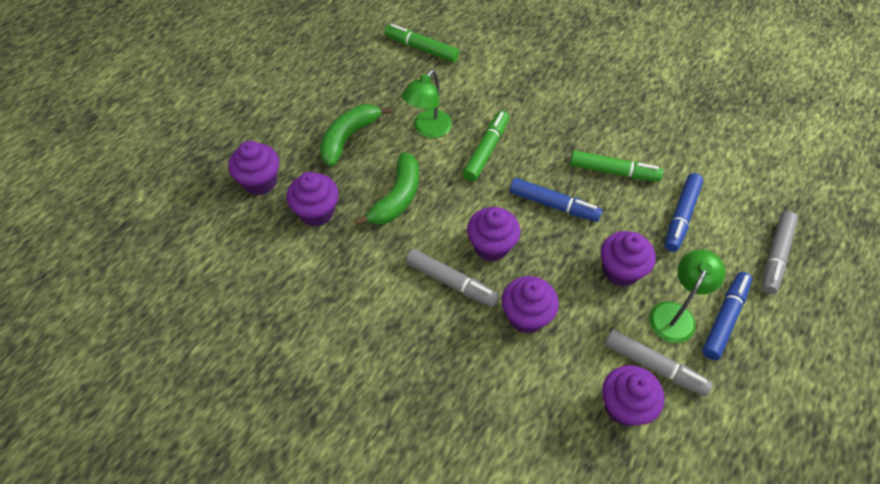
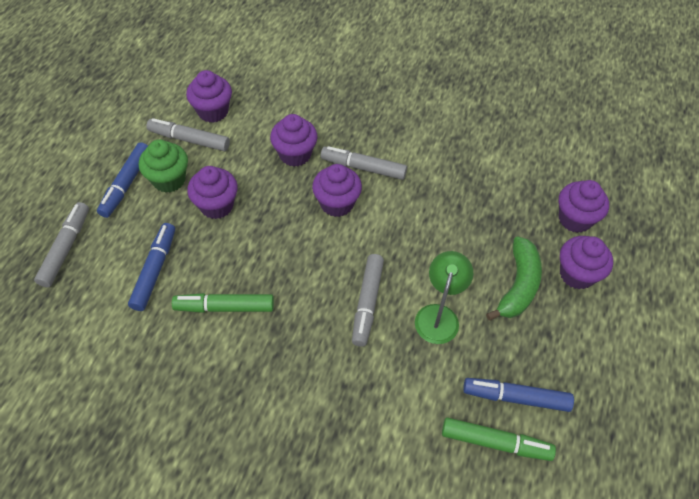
camera: 165 degrees right, 0 degrees up
(316, 212) = (505, 202): purple cupcake -> purple cupcake (577, 274)
(397, 197) = (439, 231): green banana -> none
(486, 150) = (367, 302): green marker -> grey marker
(553, 204) = (285, 255): blue marker -> blue marker (516, 397)
(675, 314) = (169, 180): green lamp -> green cupcake

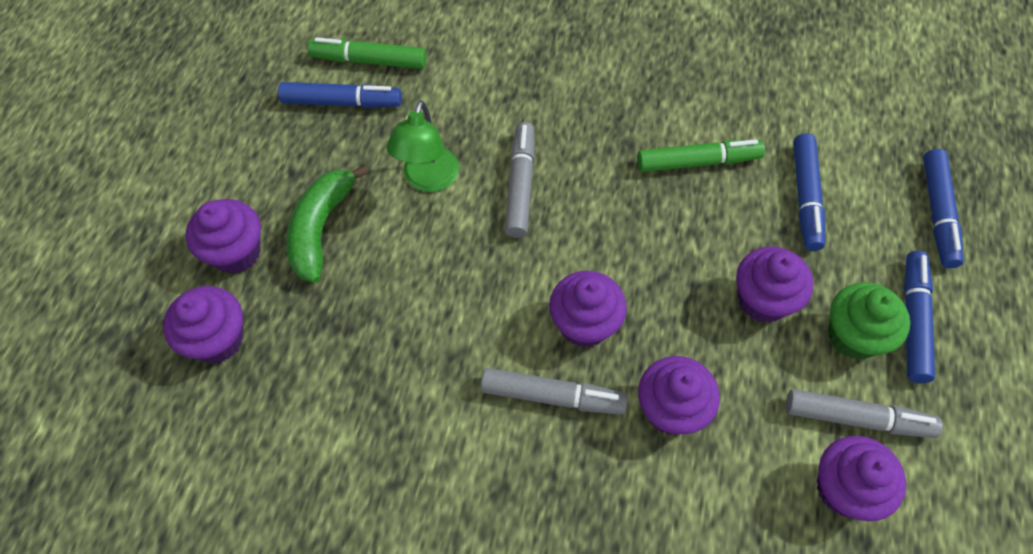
camera: 175 degrees right, 5 degrees up
(65, 248) = (937, 213): grey marker -> blue marker

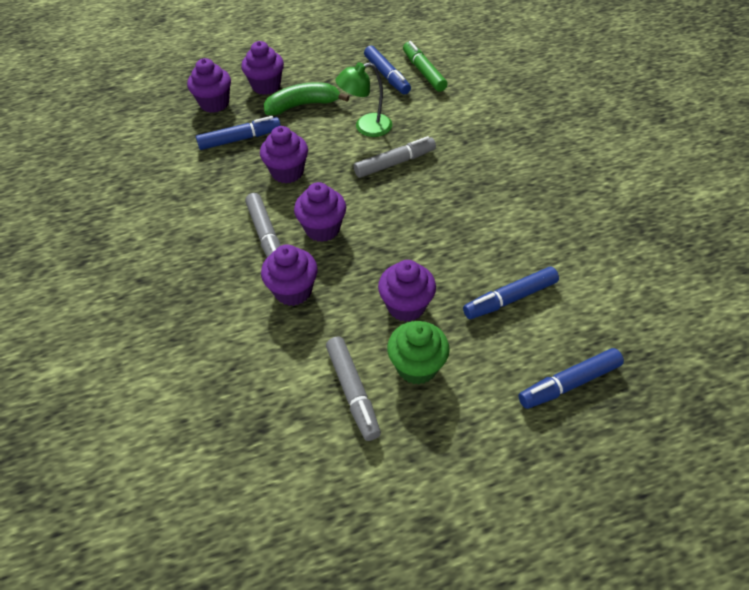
camera: 60 degrees right, 10 degrees down
(697, 162) = (486, 232): green marker -> none
(844, 489) = (294, 402): purple cupcake -> purple cupcake (287, 172)
(913, 321) = (457, 399): blue marker -> blue marker (239, 139)

